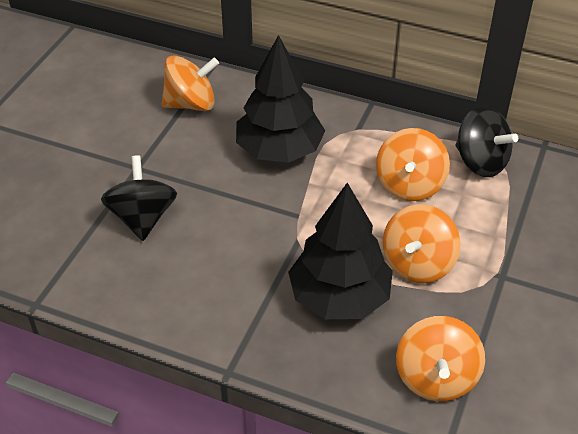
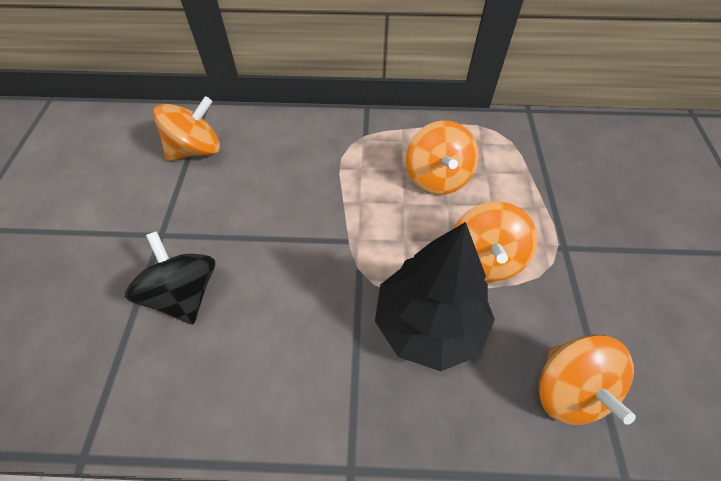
camera: 20 degrees left, 10 degrees up
(279, 150) = (302, 175): black tree -> none
(480, 162) = (486, 138): black spinning top -> none

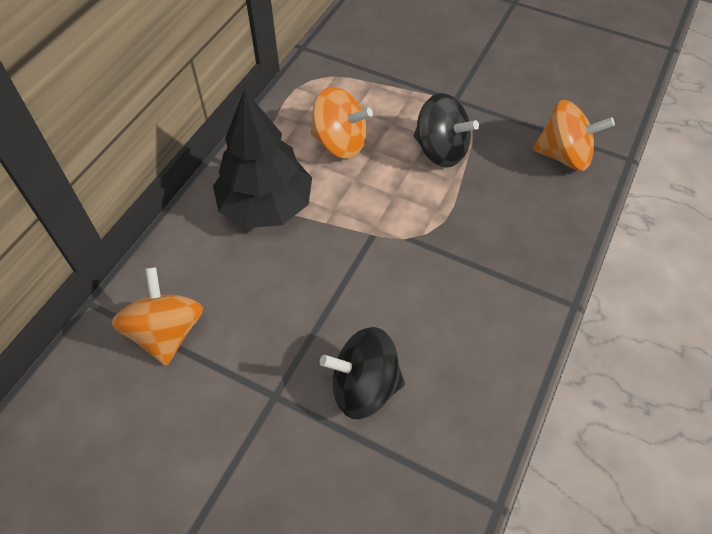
camera: 65 degrees left, 0 degrees up
(429, 323) = (481, 211): black tree -> black tree (266, 206)
(484, 259) = (440, 150): orange spinning top -> black spinning top

